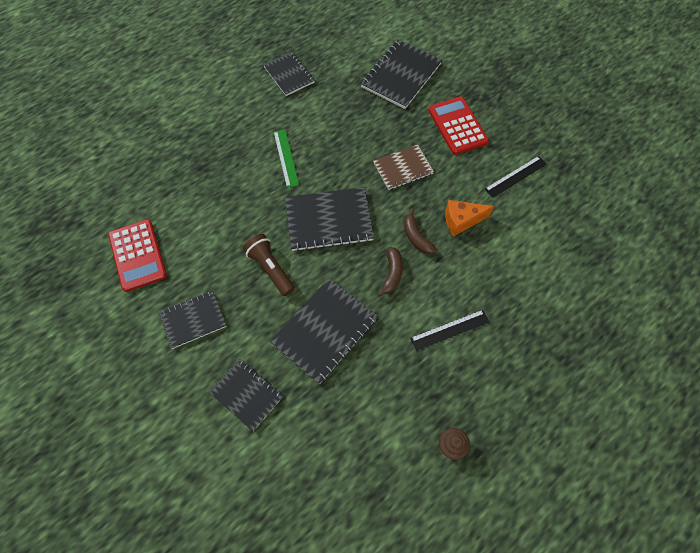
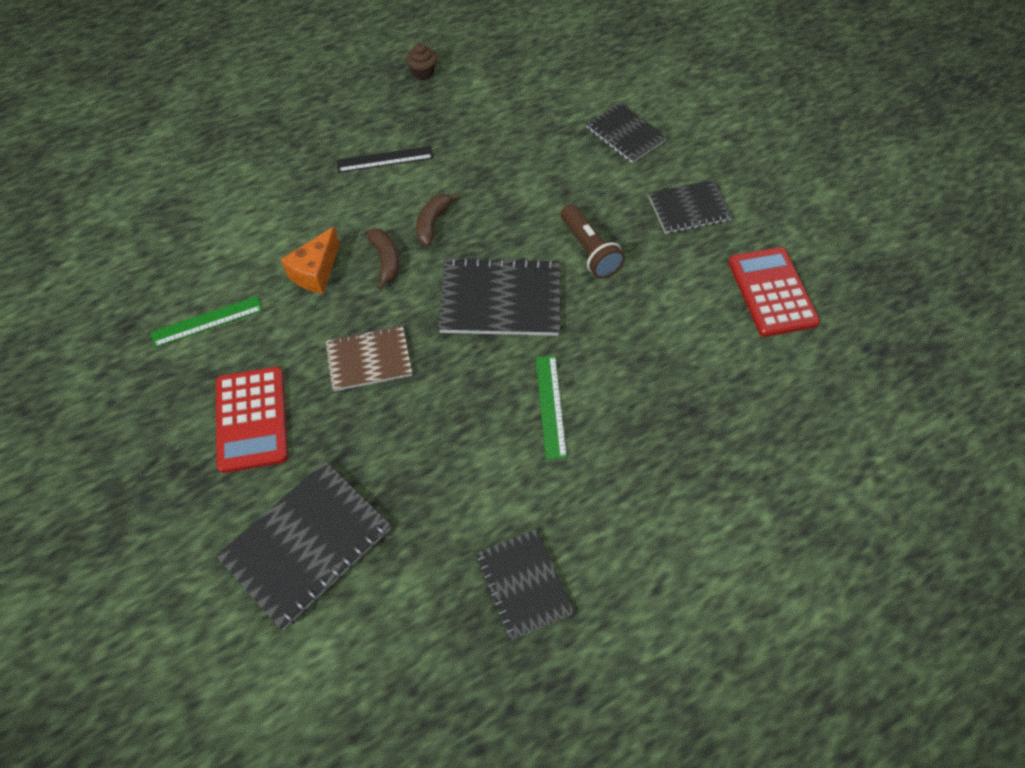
camera: 170 degrees left, 5 degrees down
(324, 331) = (530, 177): black notebook -> none
(461, 221) = (316, 272): orange cheese -> orange cheese turned 120 degrees clockwise
(515, 176) = (207, 321): black ruler -> green ruler

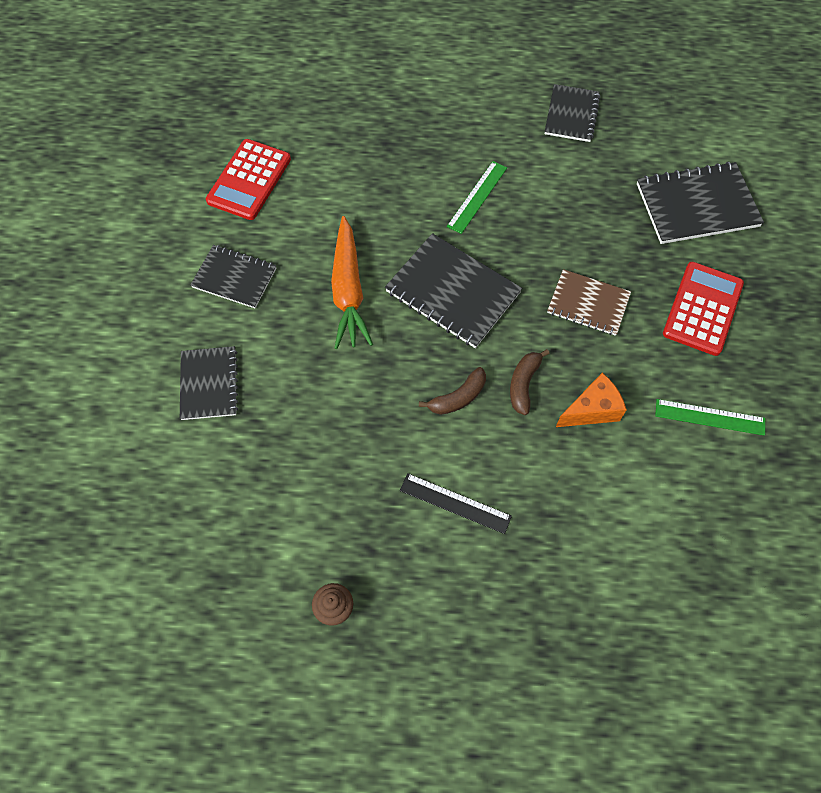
camera: 145 degrees left, 5 degrees up
(589, 250) = (348, 291): brown flashlight -> orange carrot

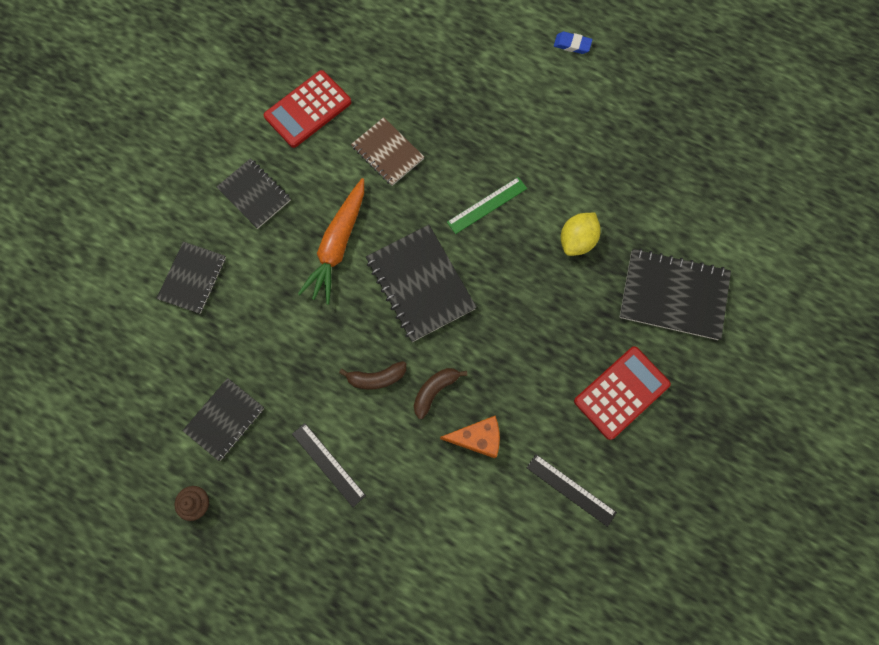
camera: 25 degrees right, 10 degrees up
(477, 34) = (572, 45): none -> blue eraser
(571, 115) = (612, 160): black notebook -> black notebook (225, 419)
(580, 194) = (577, 240): none -> yellow lemon
(588, 304) = (526, 344): brown notebook -> brown notebook (387, 153)
(710, 417) = (571, 490): green ruler -> black ruler

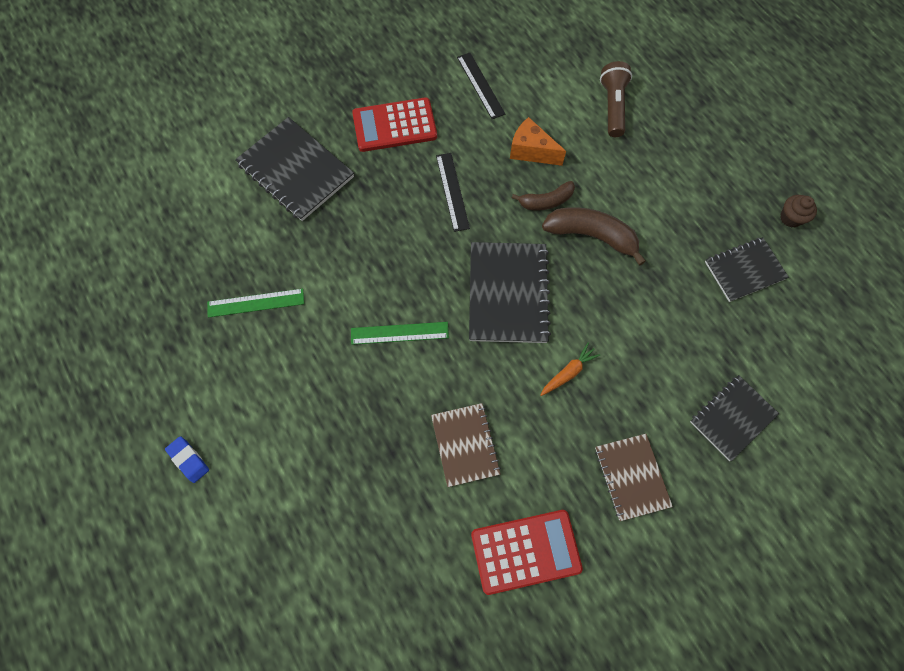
camera: 150 degrees left, 5 degrees down
(254, 194) = (631, 477): black notebook -> brown notebook
(328, 464) = (665, 192): black ruler -> black ruler (452, 191)
(338, 245) = (568, 372): orange carrot -> orange carrot, size x0.49
(376, 378) = (591, 236): brown banana -> brown banana, size x1.60
(425, 541) = (612, 106): none -> brown flashlight
(577, 240) = (341, 256): yellow lemon -> none
(613, 168) = (256, 303): none -> green ruler

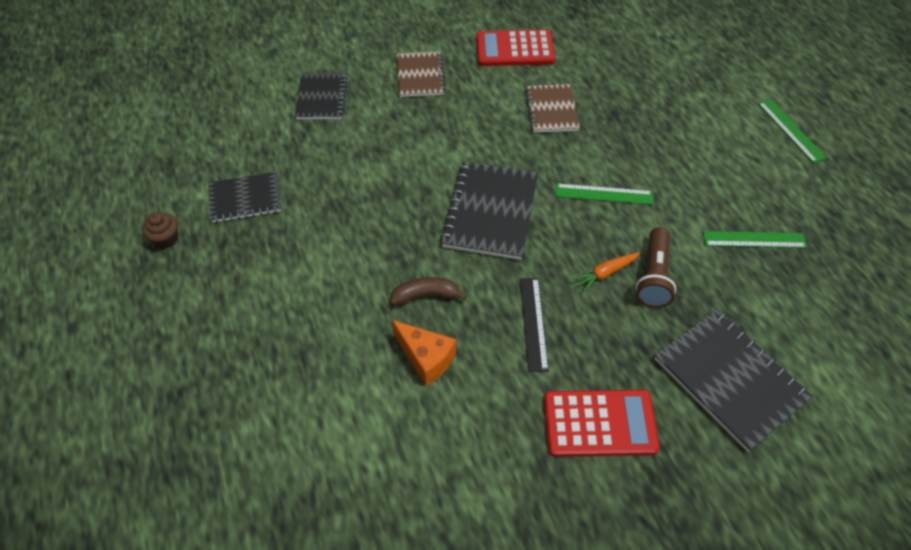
camera: 170 degrees left, 15 degrees down
(188, 460) = (791, 130): blue eraser -> green ruler
(480, 85) = (471, 468): black ruler -> none
(568, 372) = (449, 144): orange carrot -> orange carrot (605, 273)
(591, 236) = (387, 252): brown banana -> none
(612, 106) = (300, 404): brown flashlight -> brown flashlight (653, 276)
(732, 418) = (321, 98): black notebook -> black notebook turned 60 degrees counterclockwise

